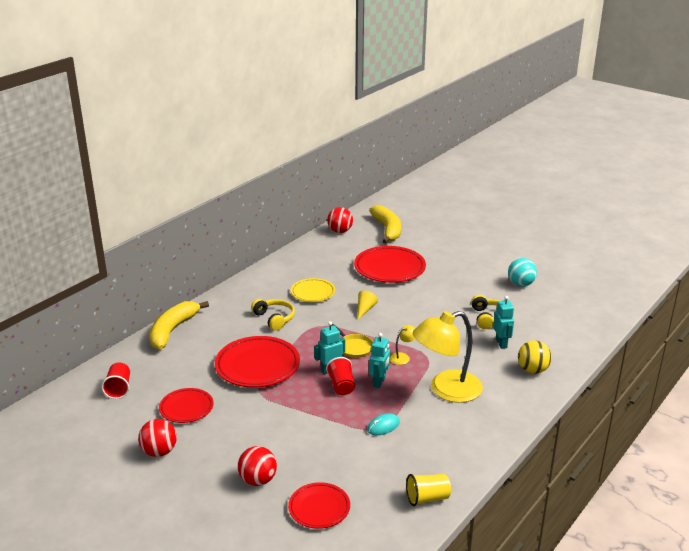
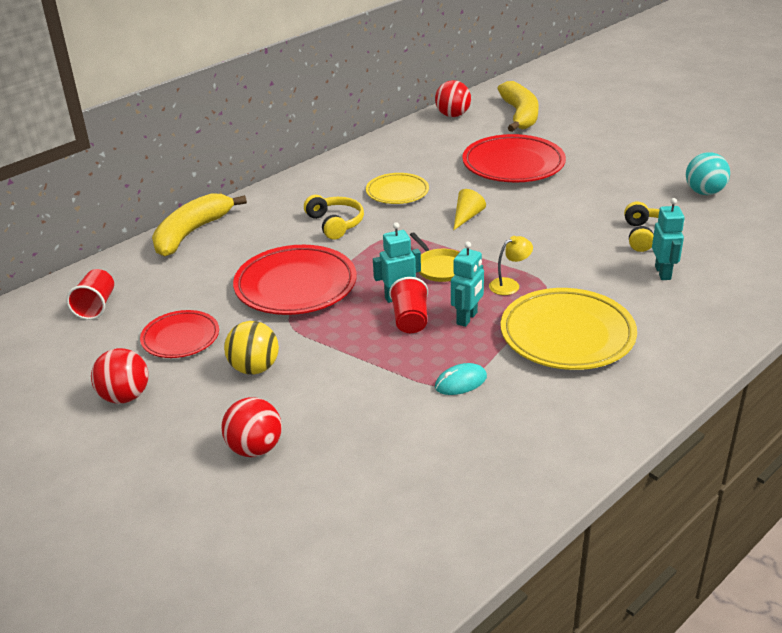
camera: 10 degrees right, 5 degrees up
(319, 508) = (336, 499): red plate -> none
(427, 498) = (508, 497): yellow cup -> none
(446, 390) = (567, 335): yellow lamp -> yellow plate
(532, 370) = (707, 313): yellow ball -> yellow ball (254, 368)

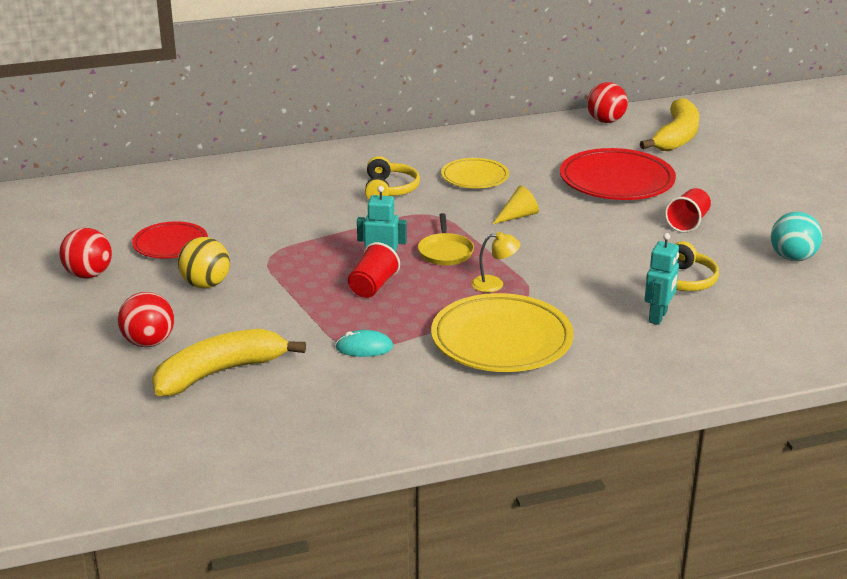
camera: 25 degrees right, 5 degrees down
(96, 306) = (129, 201): red cup -> red cup (687, 223)
(192, 233) = (258, 165): yellow banana -> yellow banana (220, 372)
(296, 286) = (302, 231): red plate -> none
(467, 318) = (424, 300): turquoise robot -> none

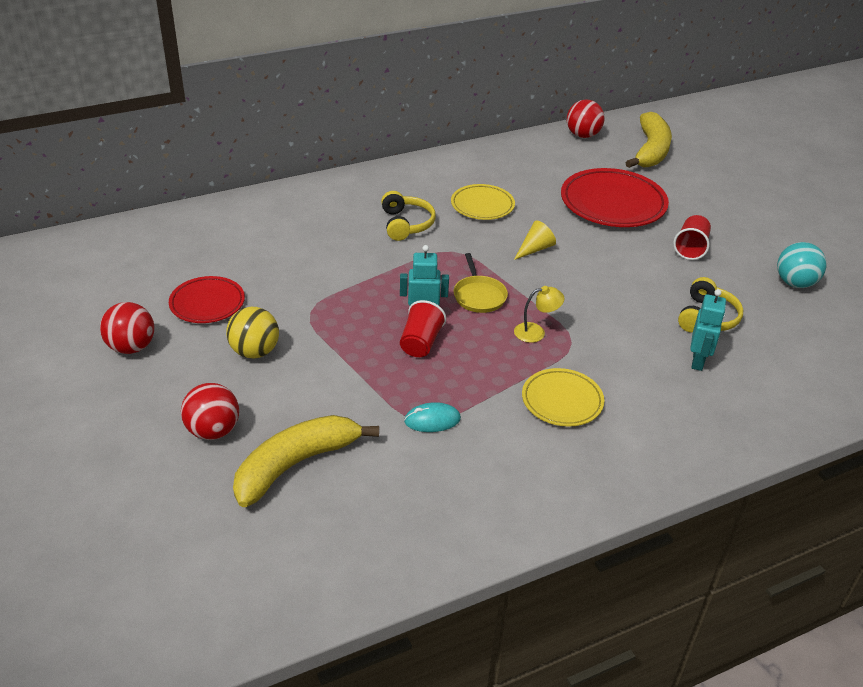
camera: 10 degrees left, 10 degrees up
(501, 340) = (562, 401): yellow plate -> yellow plate, size x0.60

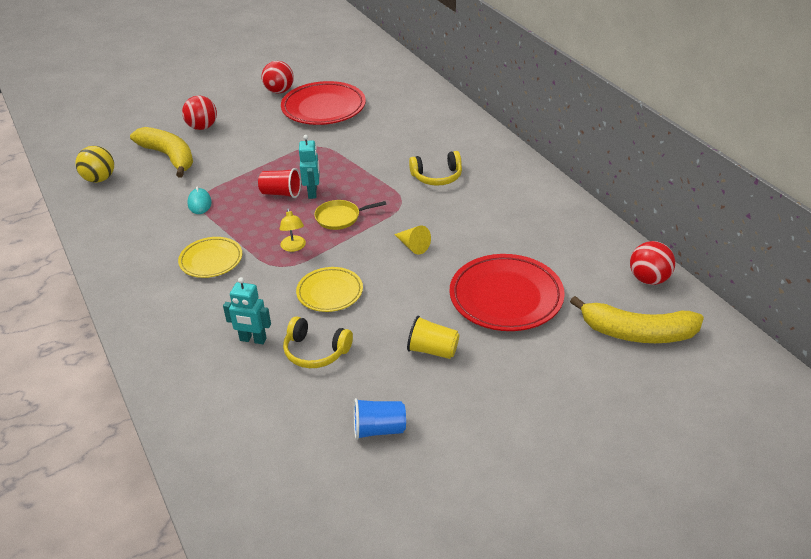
camera: 90 degrees right, 0 degrees up
(207, 303) = (323, 108): red plate -> red plate, size x1.68
(255, 351) = (274, 131): yellow ball -> yellow ball (99, 179)
(482, 206) = (477, 215): yellow plate -> yellow plate (330, 292)
(690, 248) = (433, 350): red cup -> yellow cup
(795, 283) = (379, 429): turquoise ball -> blue cup

